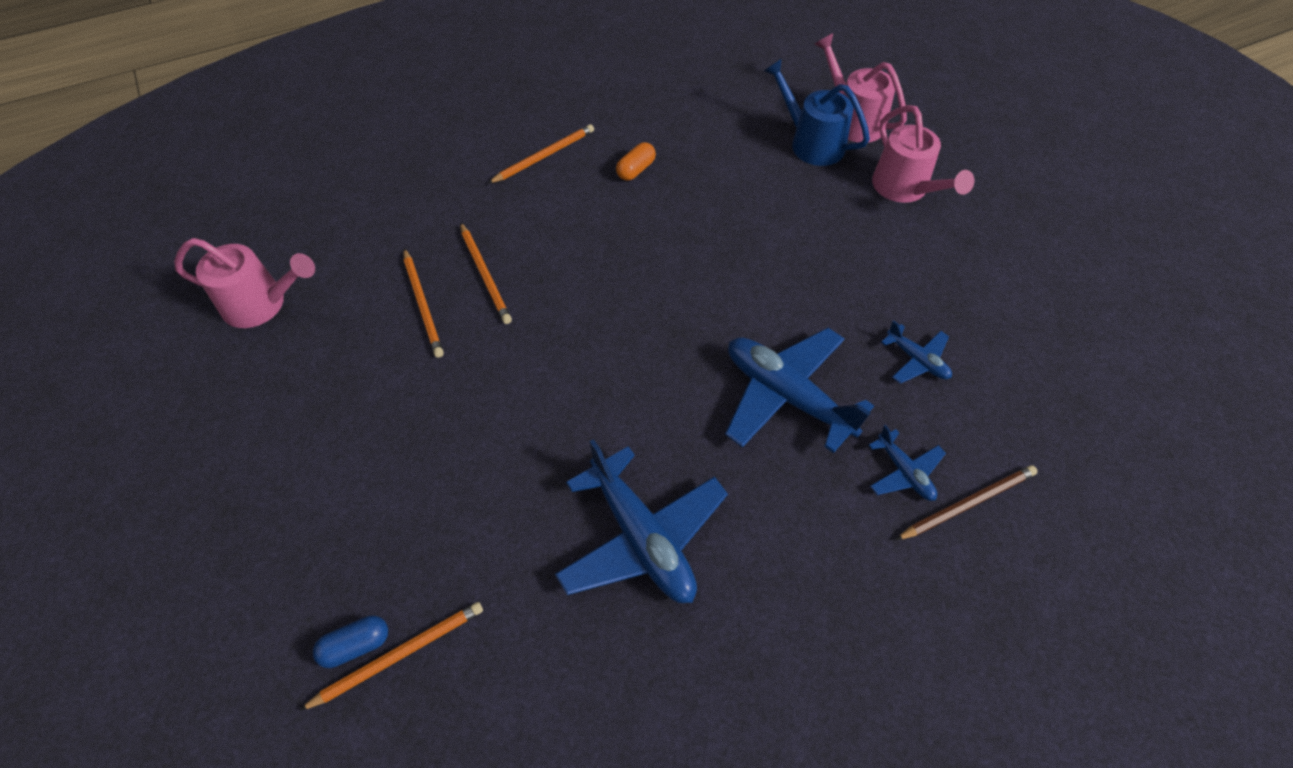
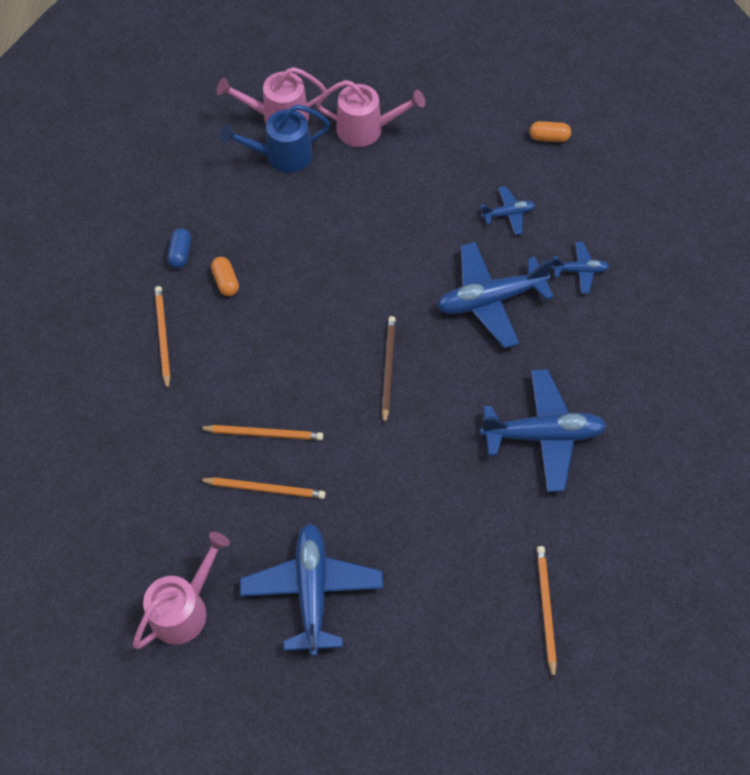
camera: 60 degrees left, 5 degrees up
(324, 398) = (312, 590): none -> blue plane
(356, 645) = (525, 633): blue capsule -> blue capsule (180, 253)
(968, 504) = (617, 252): brown pencil -> brown pencil (388, 368)
(1061, 352) = (549, 137): none -> orange capsule

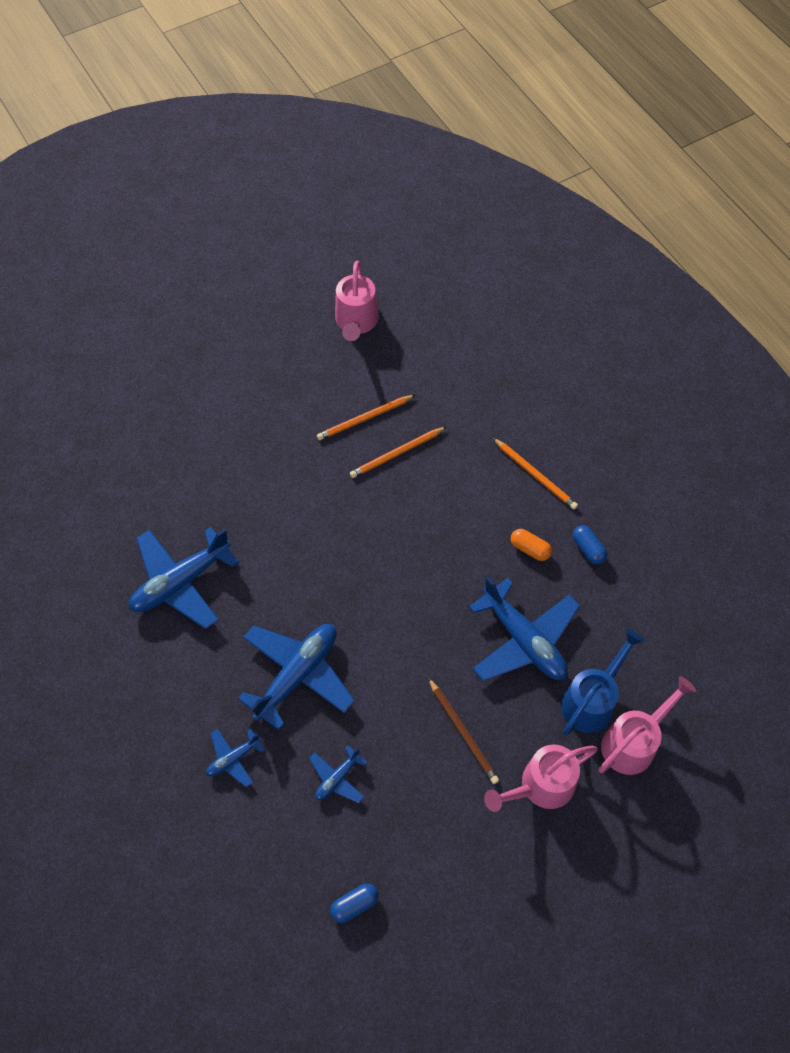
camera: 145 degrees right, 0 degrees up
(312, 590) = (280, 379): blue plane -> blue plane (524, 640)
(388, 368) = (341, 559): brown pencil -> brown pencil (463, 732)
(546, 609) = (109, 460): orange pencil -> none
(549, 137) = (354, 905): orange capsule -> blue capsule

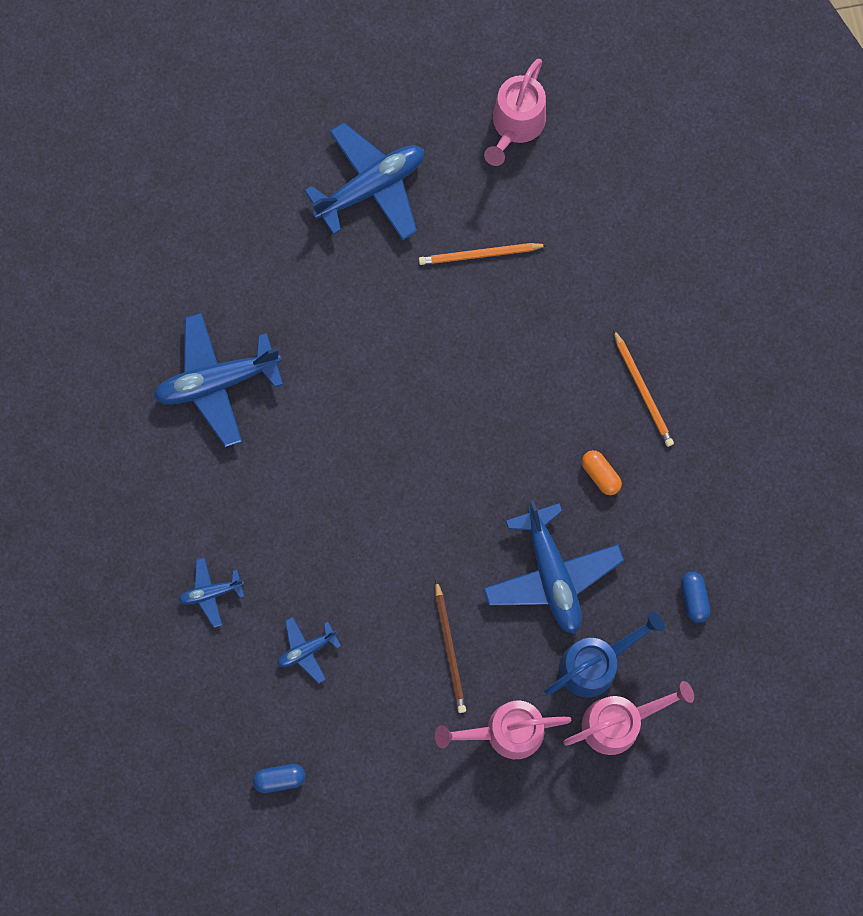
camera: 20 degrees right, 15 degrees up
(297, 675) = (304, 528): blue plane -> blue plane (371, 187)
(397, 454) = (499, 310): orange pencil -> none
(588, 549) = (663, 497): blue capsule -> blue capsule (694, 598)

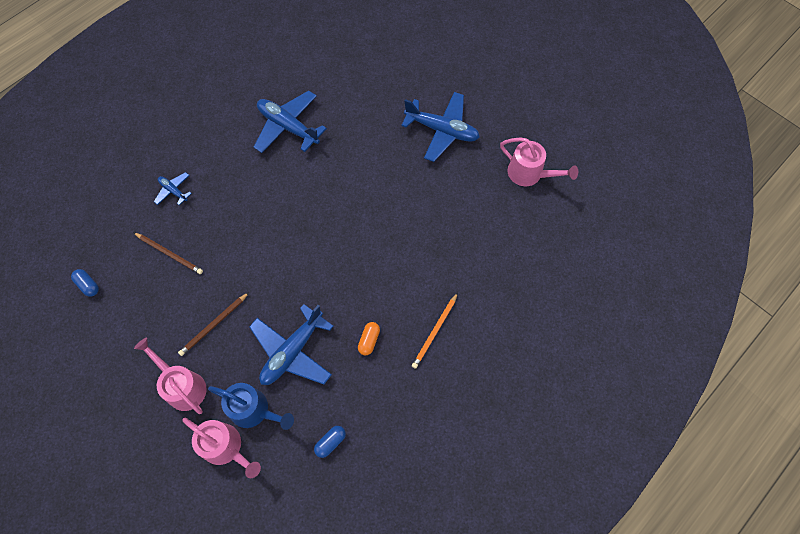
camera: 55 degrees right, 10 degrees down
(307, 650) = (169, 254): blue plane -> brown pencil
(479, 255) = (447, 201): orange pencil -> none
(515, 126) = (530, 174): pink watering can -> pink watering can turned 135 degrees counterclockwise

